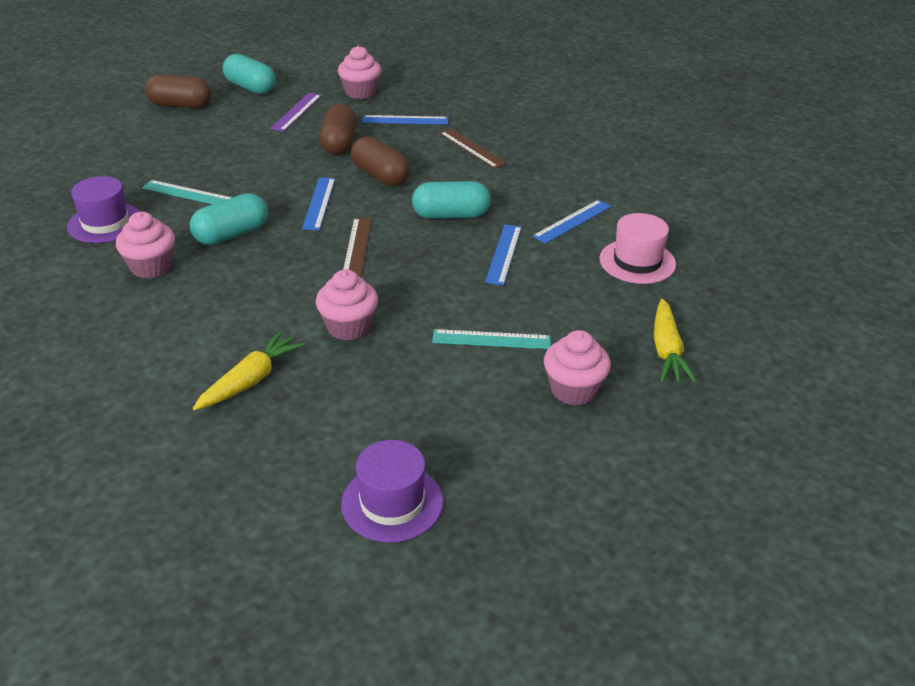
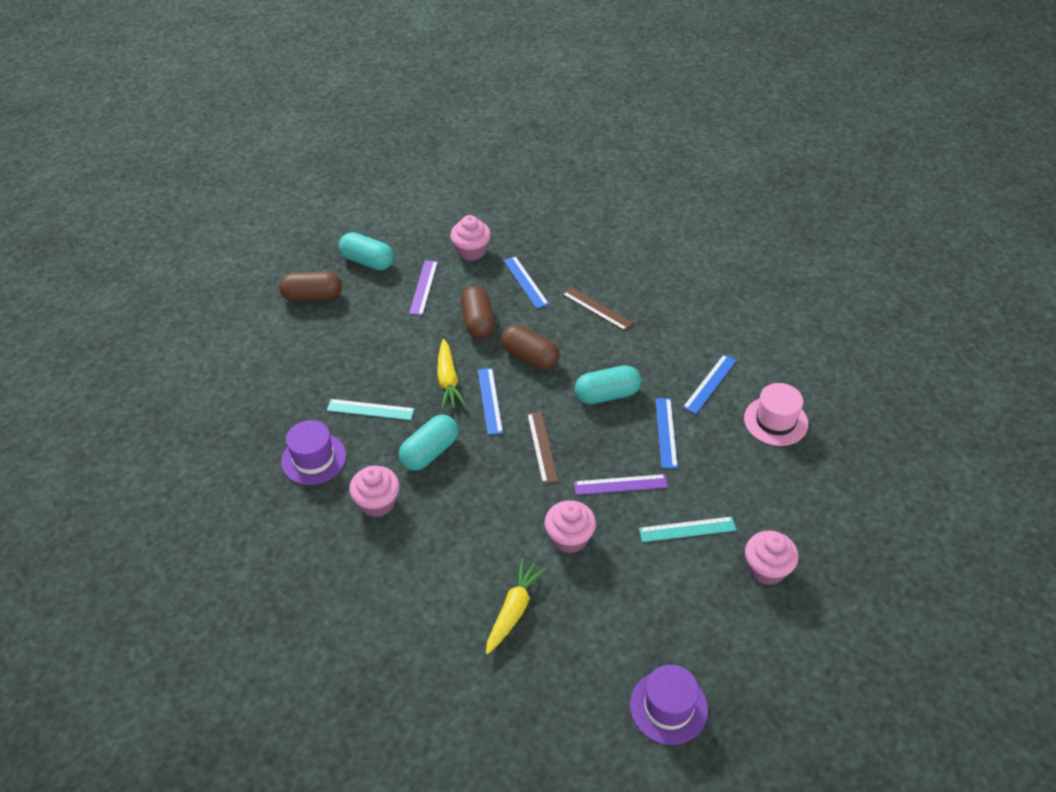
camera: 10 degrees left, 10 degrees up
(405, 120) = (525, 282): blue ruler -> blue ruler turned 75 degrees clockwise
(430, 290) = (620, 484): none -> purple ruler
(667, 350) = (825, 514): yellow carrot -> yellow carrot (448, 380)

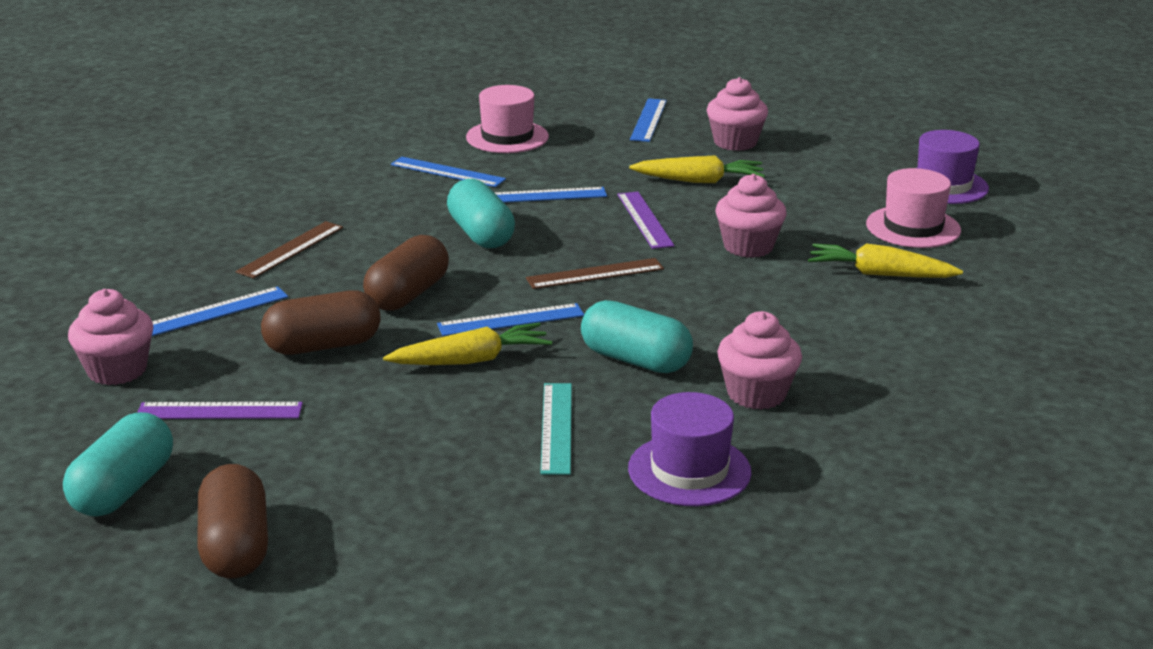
camera: 100 degrees left, 20 degrees down
(588, 657) = (913, 227): none -> pink hat
(687, 529) = (699, 181): turquoise ruler -> yellow carrot
(816, 516) = (648, 120): none -> blue ruler

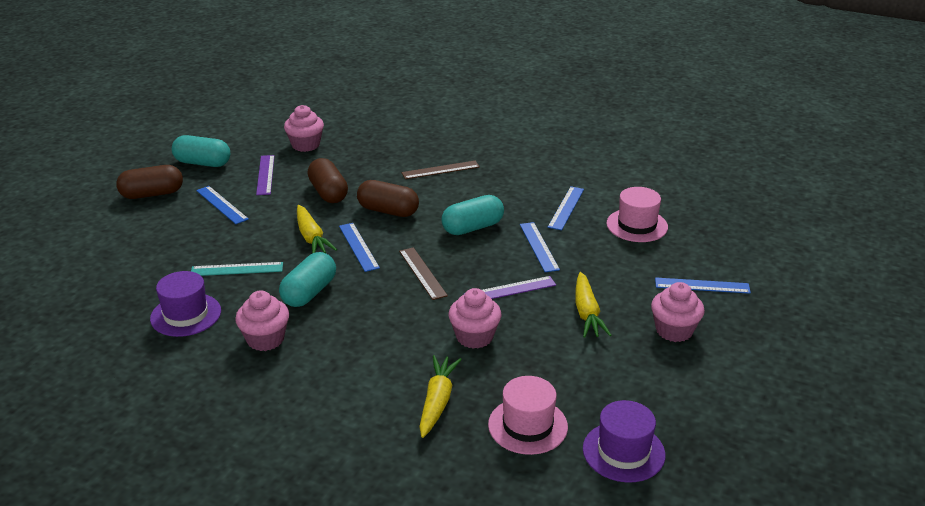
camera: 85 degrees right, 5 degrees up
(216, 311) = (365, 160): blue ruler -> blue ruler (222, 204)
(291, 249) = (440, 170): brown ruler -> brown ruler turned 45 degrees counterclockwise

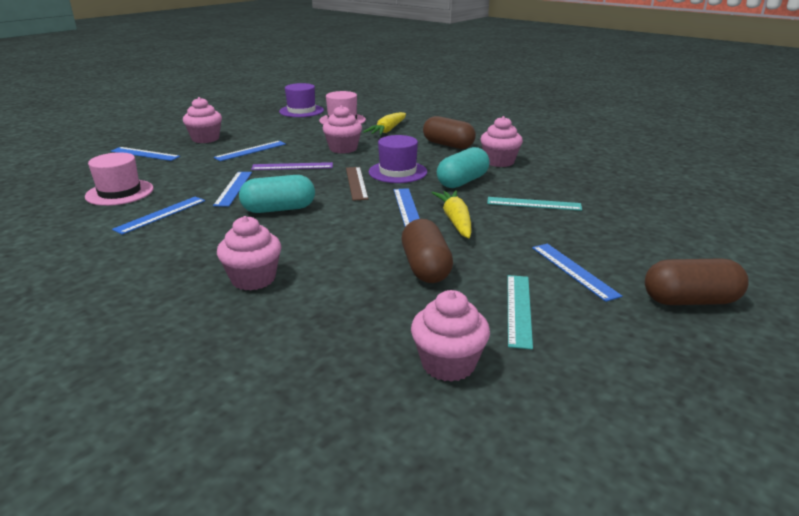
camera: 165 degrees left, 5 degrees down
(186, 315) = (570, 180): purple hat -> purple hat (397, 172)
(203, 163) = (637, 350): turquoise capsule -> none
(265, 175) = (518, 309): purple ruler -> turquoise ruler
(388, 211) = (358, 236): brown capsule -> brown capsule (448, 145)
(440, 170) = (253, 279): brown ruler -> pink cupcake
(587, 313) = (250, 151): yellow carrot -> blue ruler

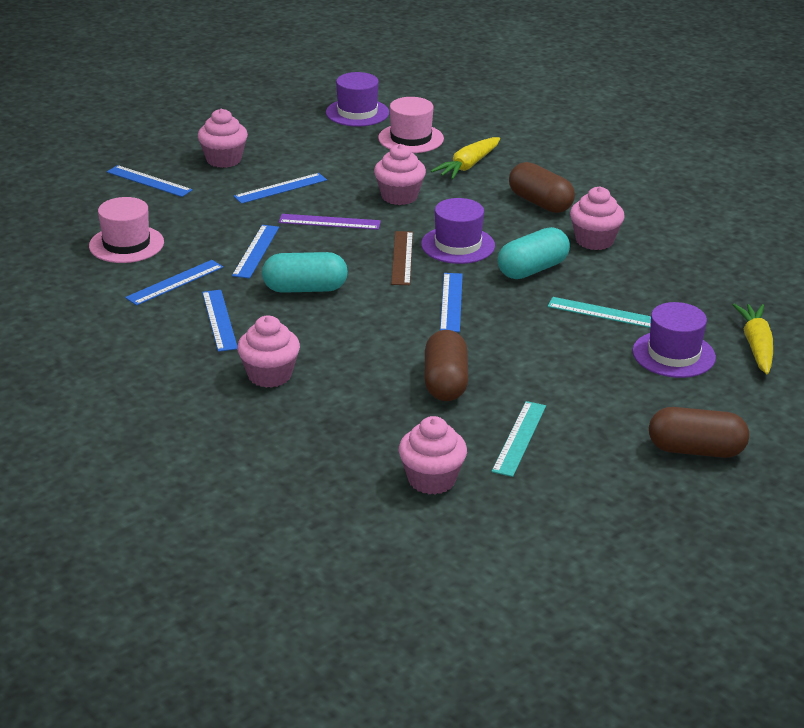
camera: 10 degrees right, 5 degrees up
(455, 221) = (500, 327): yellow carrot -> yellow carrot (756, 346)
(573, 271) = (598, 404): blue ruler -> blue ruler (219, 320)
(610, 226) = (673, 354): none -> purple hat

